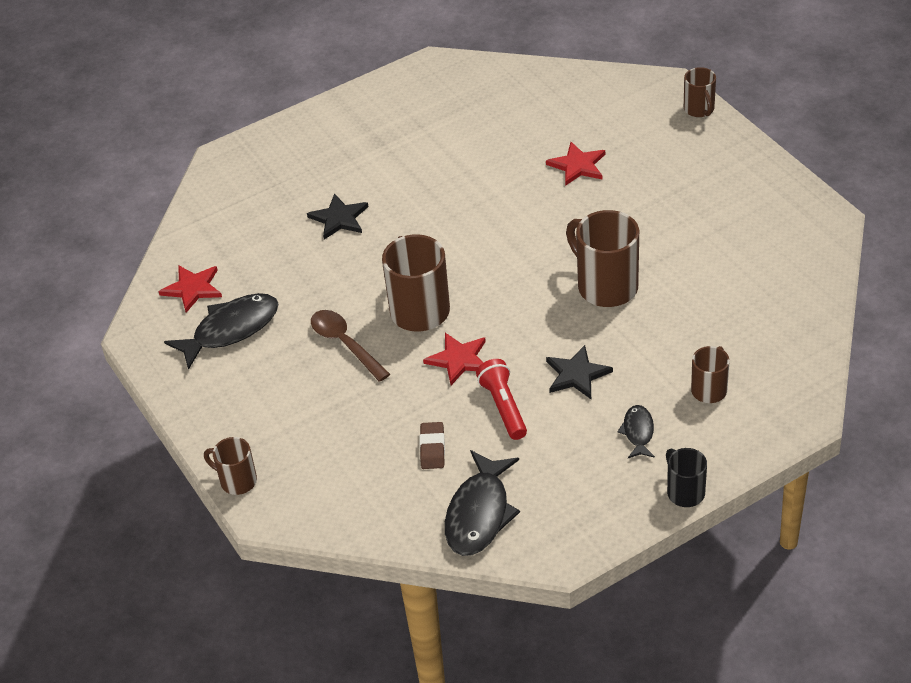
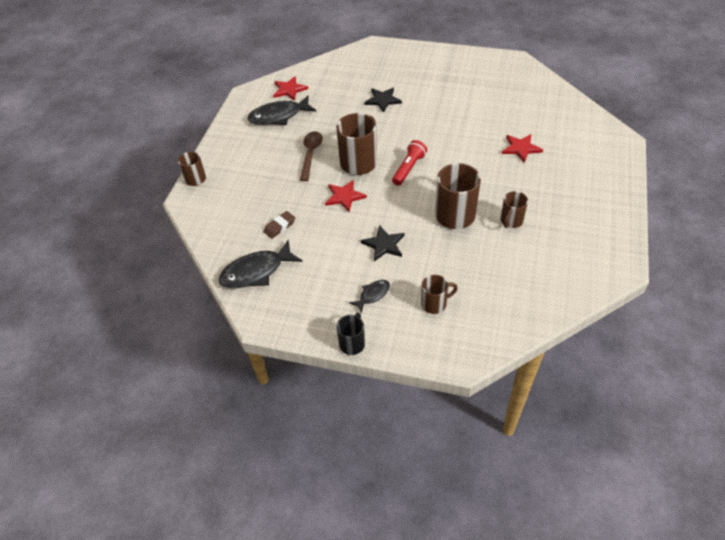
camera: 45 degrees right, 5 degrees up
(230, 330) = (279, 116): black fish -> black fish turned 150 degrees clockwise
(503, 407) = (332, 233): red flashlight -> red flashlight (408, 168)
(699, 109) = (623, 163): brown mug -> brown mug (511, 221)

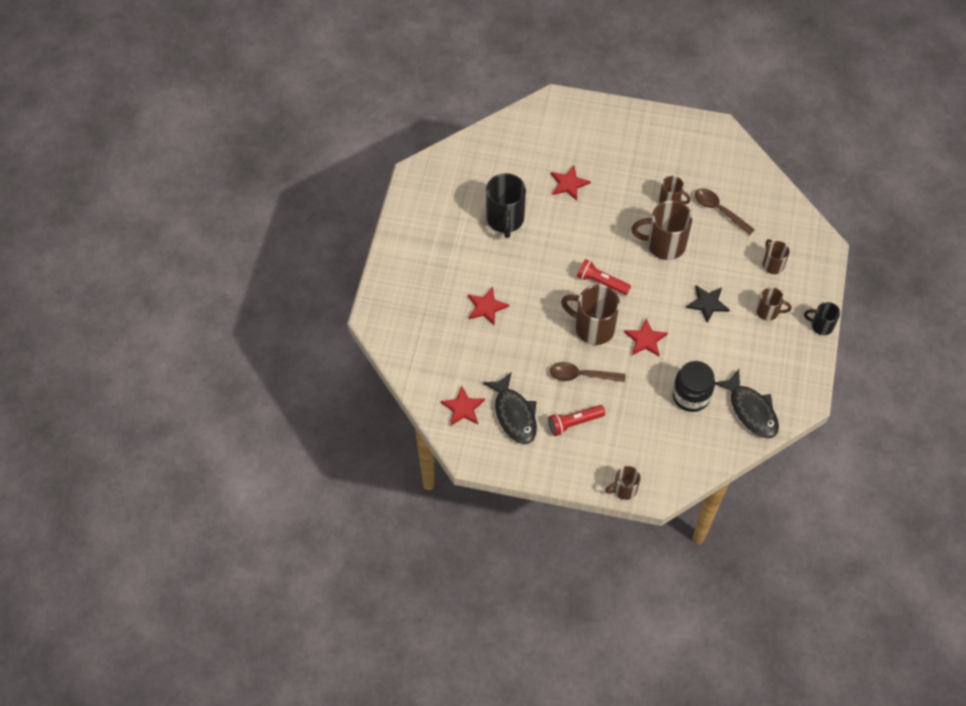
camera: 95 degrees left, 10 degrees up
(265, 150) = (574, 423): none -> red flashlight
(279, 226) = (691, 396): brown eraser -> black jar
(372, 295) = (768, 312): black fish -> brown mug
(383, 100) = (486, 307): black star -> red star
(474, 109) = (505, 219): none -> black mug
(504, 261) = (719, 210): none -> brown spoon

